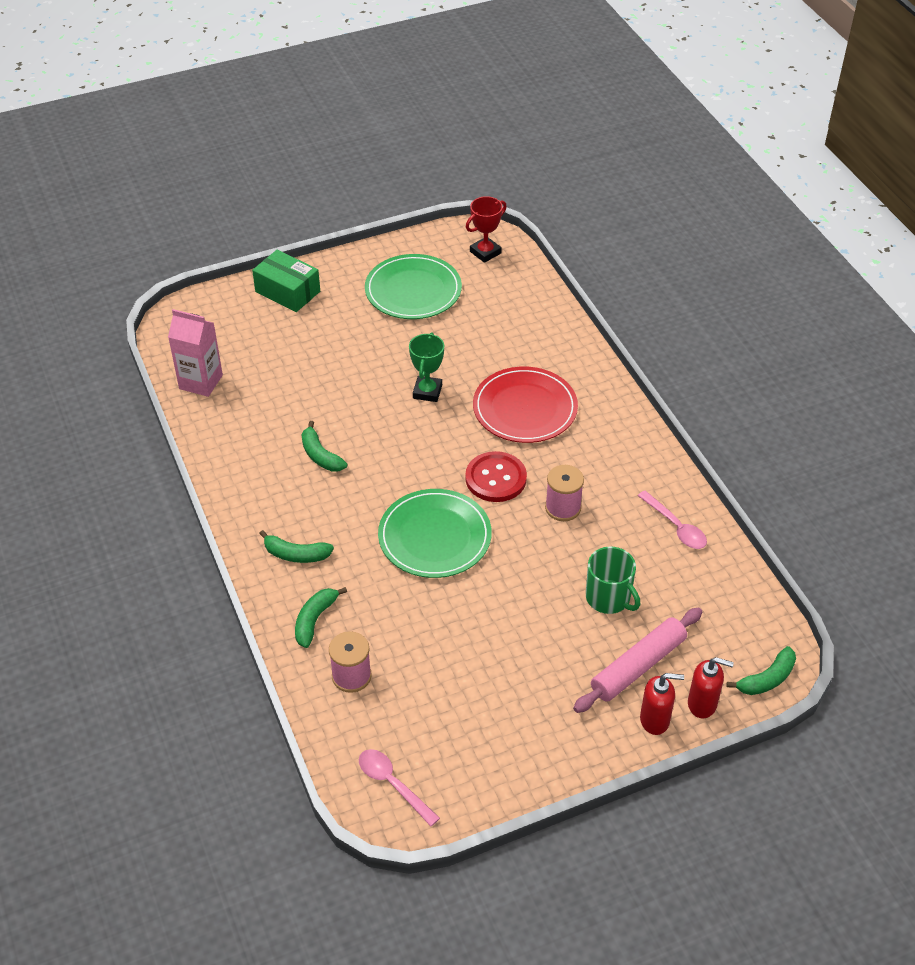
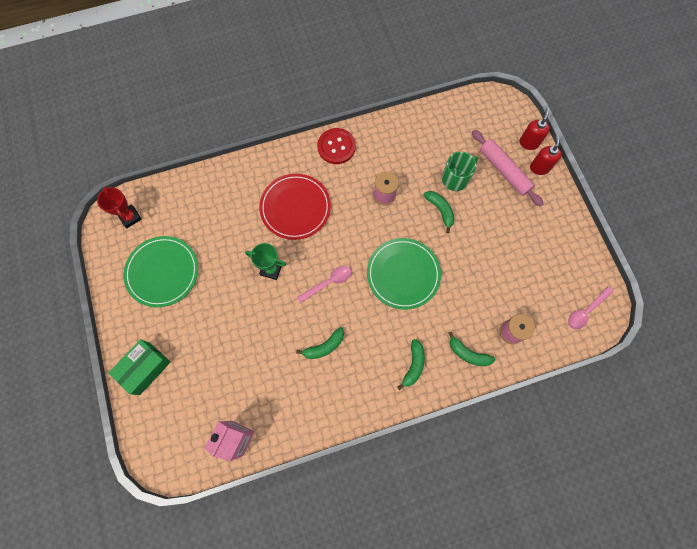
camera: 85 degrees left, 25 degrees up
(496, 478) = (356, 232): red button -> red button (336, 147)
(676, 527) = (404, 135): pink spoon -> pink spoon (328, 282)
(766, 679) = (512, 109): green banana -> green banana (440, 210)

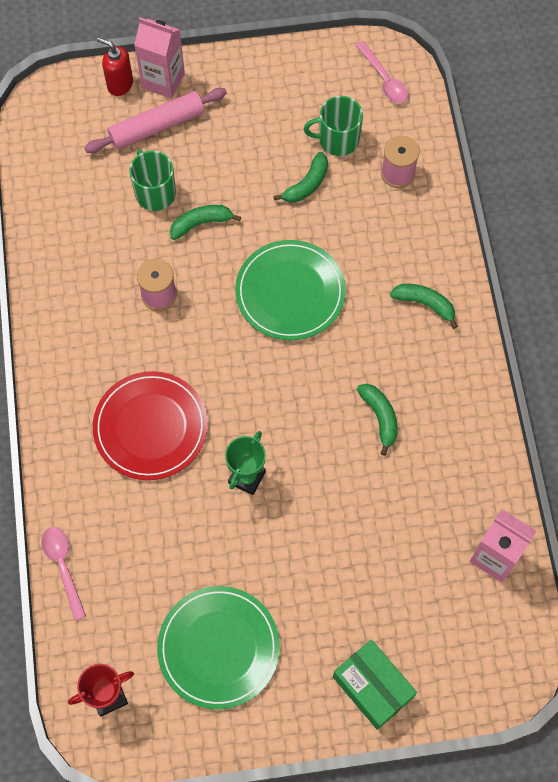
camera: 80 degrees left, 5 degrees down
(328, 282) = (284, 397): pink spoon -> pink spoon (63, 566)
(336, 147) = (58, 350): red button -> none
(468, 353) = (419, 232): green banana -> green banana (307, 184)
(526, 286) = (337, 140): none -> green mug
(539, 168) = (163, 81): red soap dispenser -> pink carton

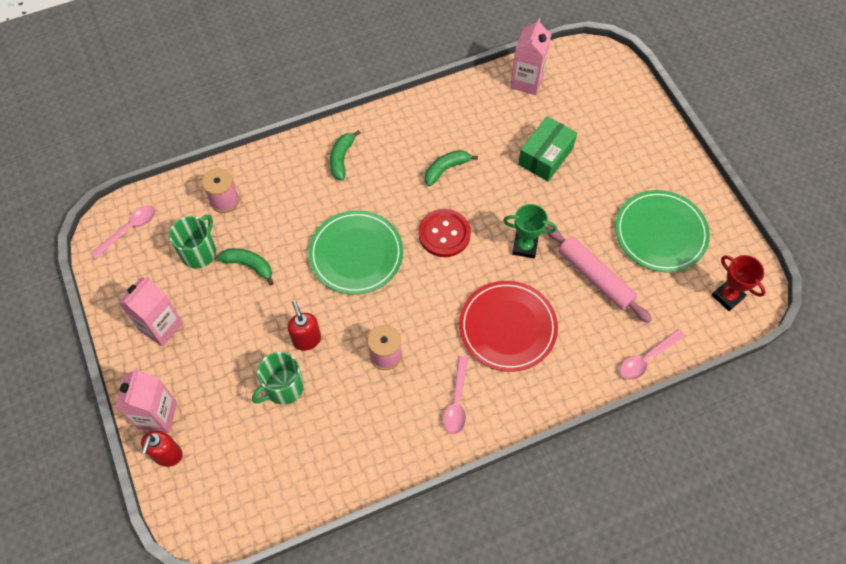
camera: 105 degrees left, 5 degrees down
(83, 351) = (456, 402): none -> pink spoon
(157, 126) = (211, 406): pink rolling pin -> pink rolling pin (595, 277)
(201, 223) = (307, 339): green banana -> red soap dispenser
(258, 95) = (161, 326): none -> pink carton
(290, 392) = (444, 234): none -> red button
(337, 140) = (199, 252): green mug -> green mug turned 135 degrees counterclockwise
(373, 687) = (645, 133): green box -> green box (545, 156)

